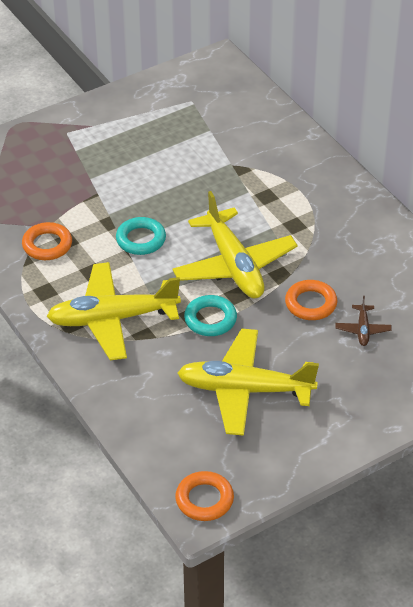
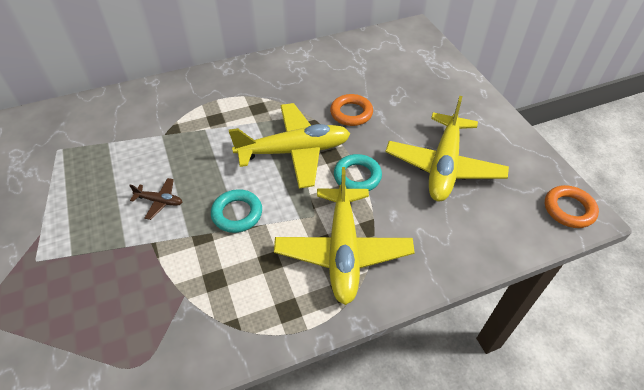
camera: 80 degrees left, 5 degrees up
(47, 245) = (214, 300): orange ring -> none
(363, 329) = (384, 91): brown plane -> brown plane (159, 201)

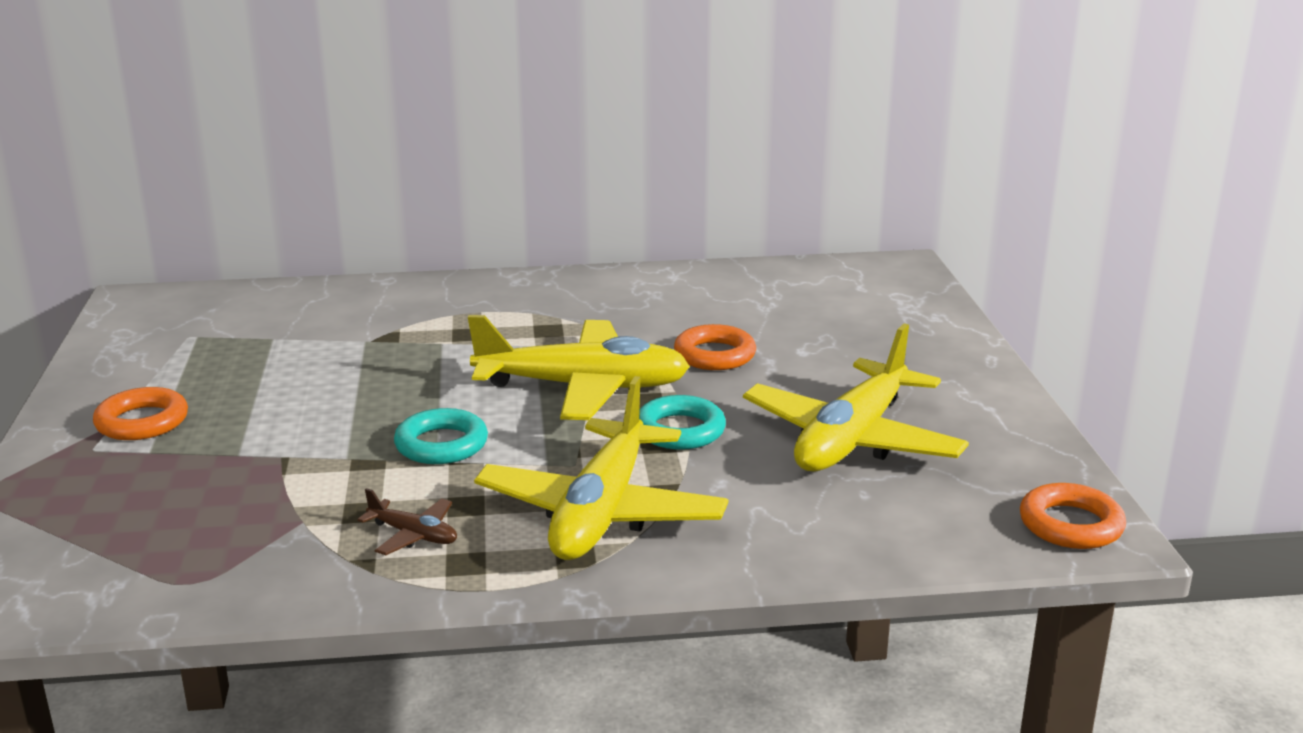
camera: 15 degrees right, 25 degrees down
(57, 229) = (142, 422): none -> orange ring
(159, 201) = (321, 413): brown plane -> brown plane (413, 535)

